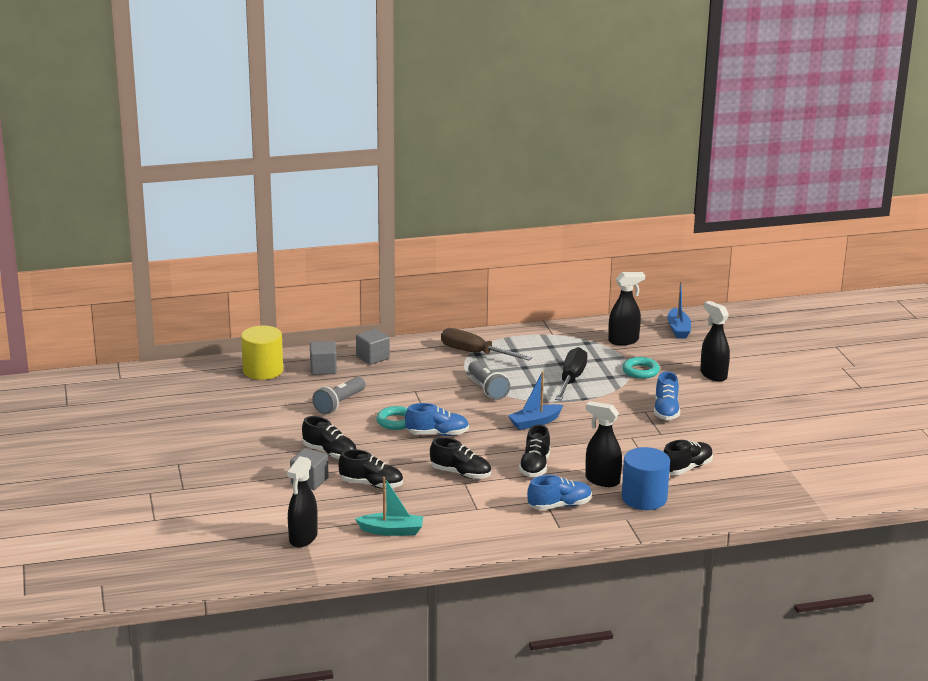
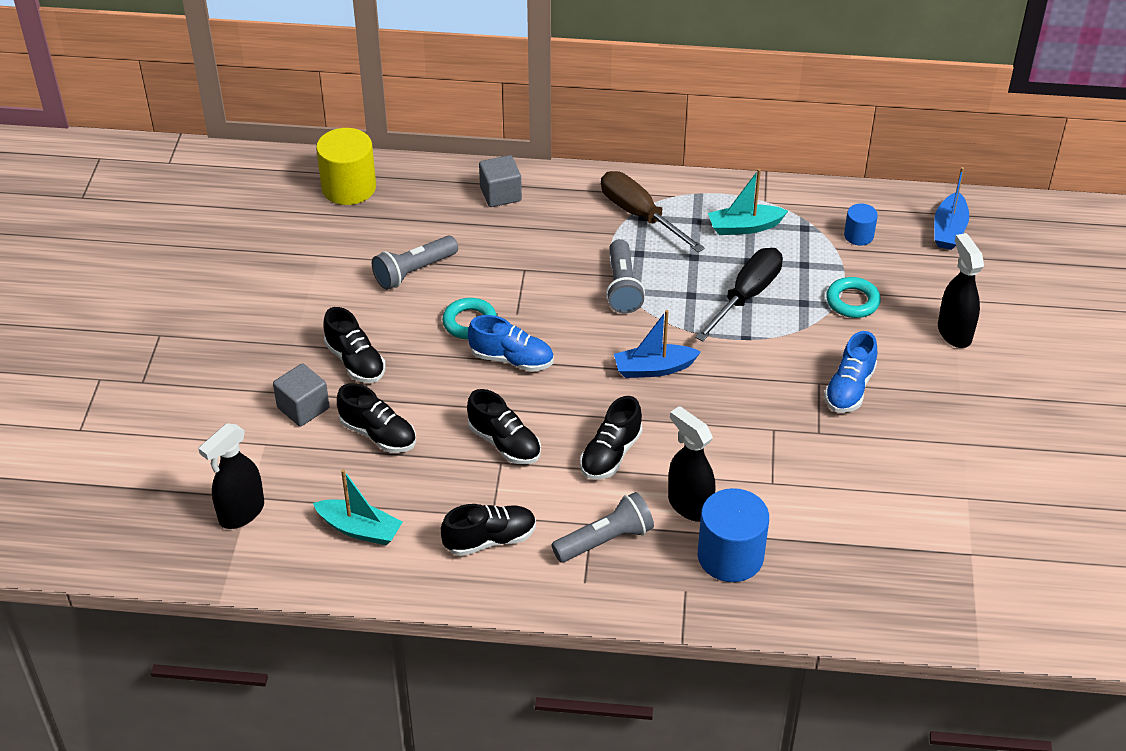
camera: 20 degrees right, 20 degrees up
(323, 369) = (426, 202): grey cube -> none
(548, 348) = (745, 227): none -> turquoise boat
(559, 506) = (605, 540): blue shoe -> grey flashlight
(623, 341) = (858, 235): black spray bottle -> blue cylinder
(686, 468) = (821, 511): black shoe -> black shoe (490, 540)

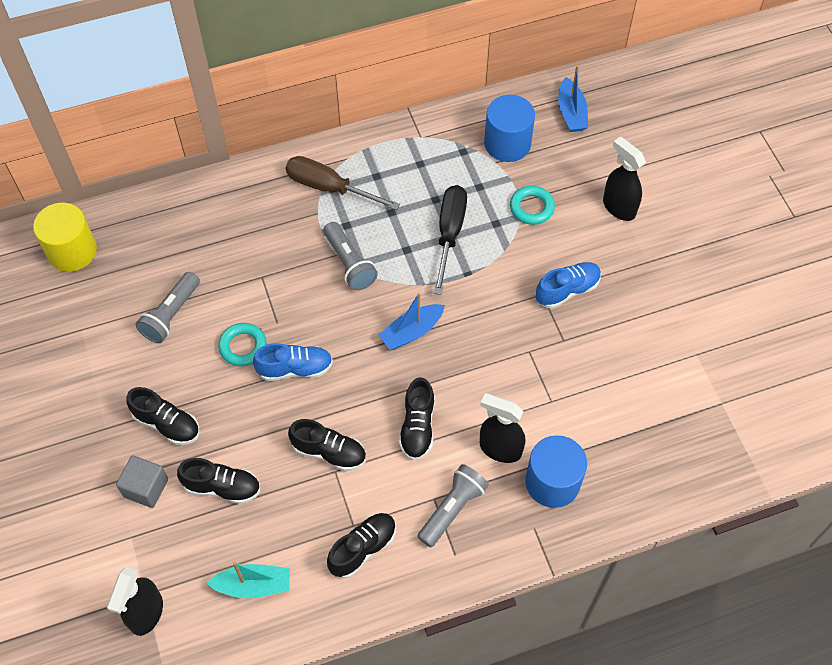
camera: 25 degrees left, 15 degrees up
(500, 194) = (205, 209): grey cube -> none
(745, 227) = (417, 168): turquoise boat -> none
(849, 389) = (567, 290): blue shoe -> blue shoe turned 120 degrees counterclockwise
(858, 235) = (507, 143): blue cylinder -> blue cylinder, size x1.88

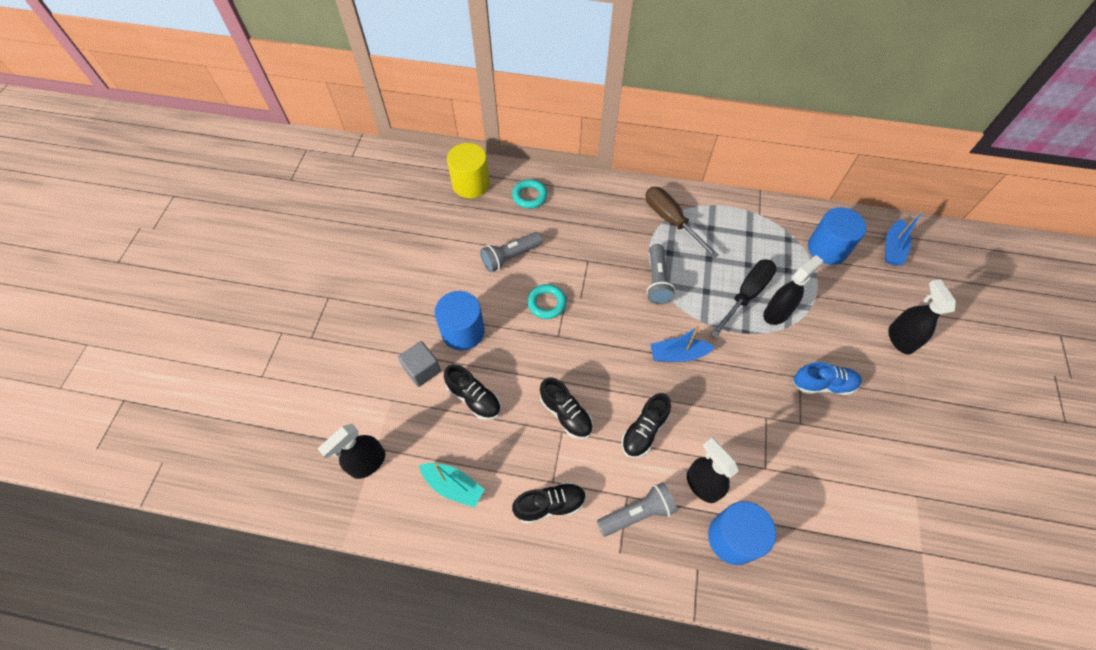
camera: 30 degrees right, 0 degrees up
(167, 424) = (463, 331): black shoe -> blue cylinder
(295, 369) = (575, 338): blue shoe -> none
(489, 238) = (777, 313): none -> black spray bottle
(531, 207) = (824, 305): turquoise ring -> turquoise ring (529, 196)

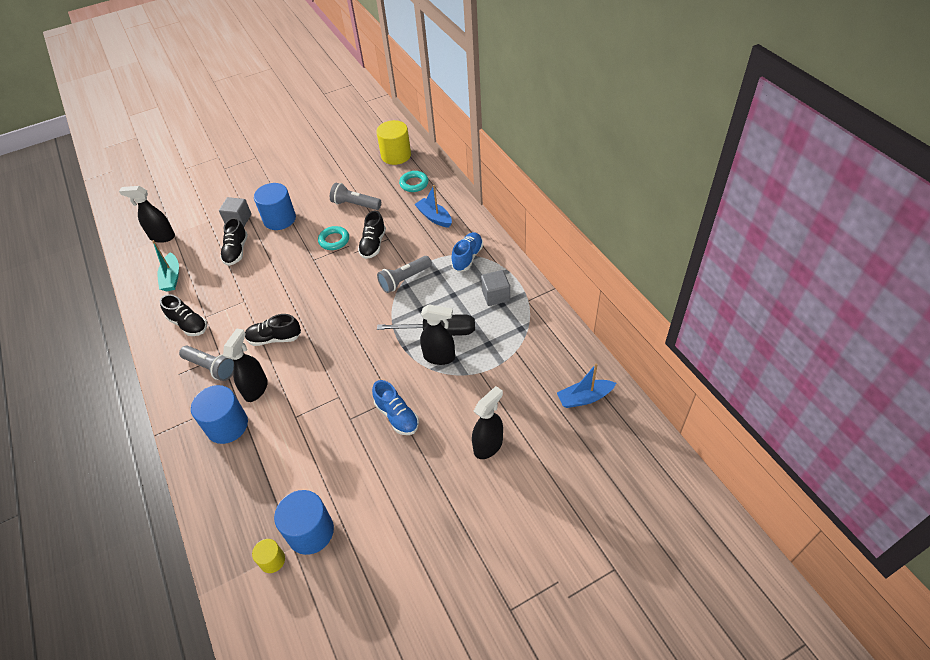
camera: 55 degrees right, 10 degrees down
(566, 414) = (257, 295): black shoe -> black shoe (373, 244)
(671, 220) = (467, 257): brown screwdriver -> blue shoe
(678, 354) = (351, 323): blue boat -> blue boat (434, 217)
(736, 231) = (495, 295): none -> grey cube
(827, 248) = (537, 356): blue cylinder -> blue cylinder (310, 531)
(928, 579) = (272, 560): none -> yellow cylinder

